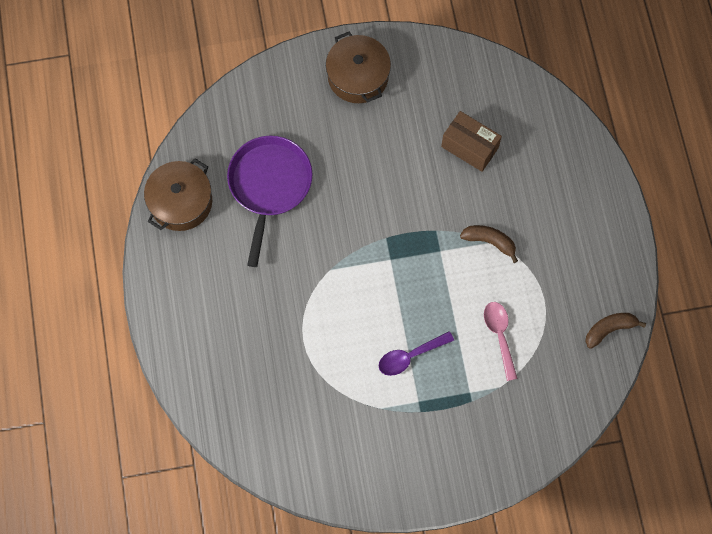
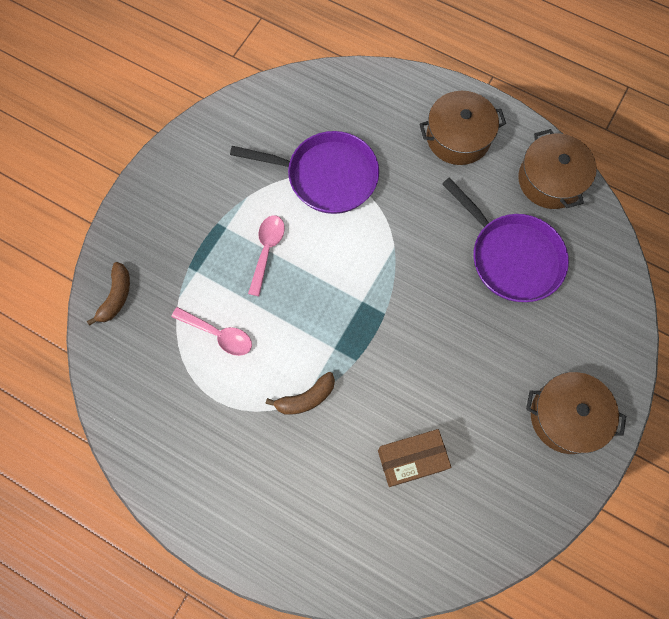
camera: 130 degrees right, 0 degrees up
(197, 293) = (458, 137): none -> brown pot
(313, 363) = (326, 176): none -> purple pan
(410, 356) = (267, 250): purple spoon -> pink spoon
(609, 329) = (138, 432): brown banana -> brown banana (116, 296)

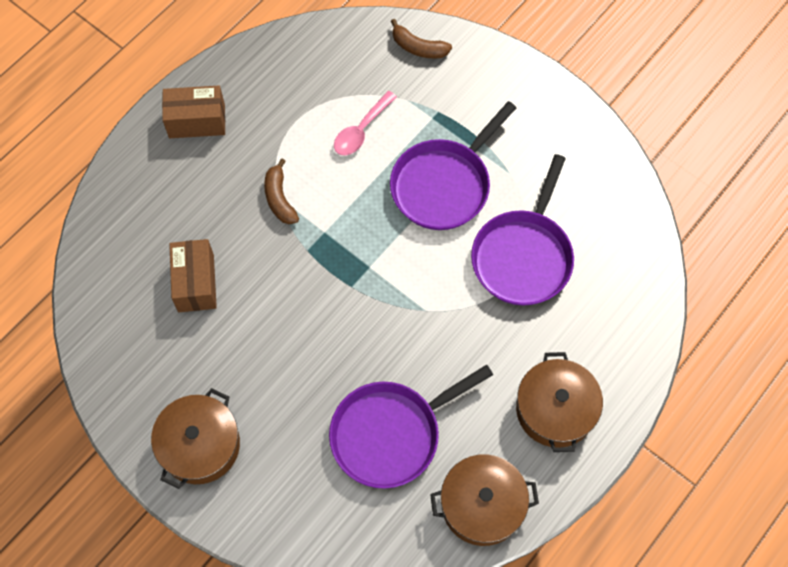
camera: 100 degrees right, 5 degrees down
(229, 505) = (197, 121): none -> brown box
(267, 250) = (444, 185): pink spoon -> purple pan

